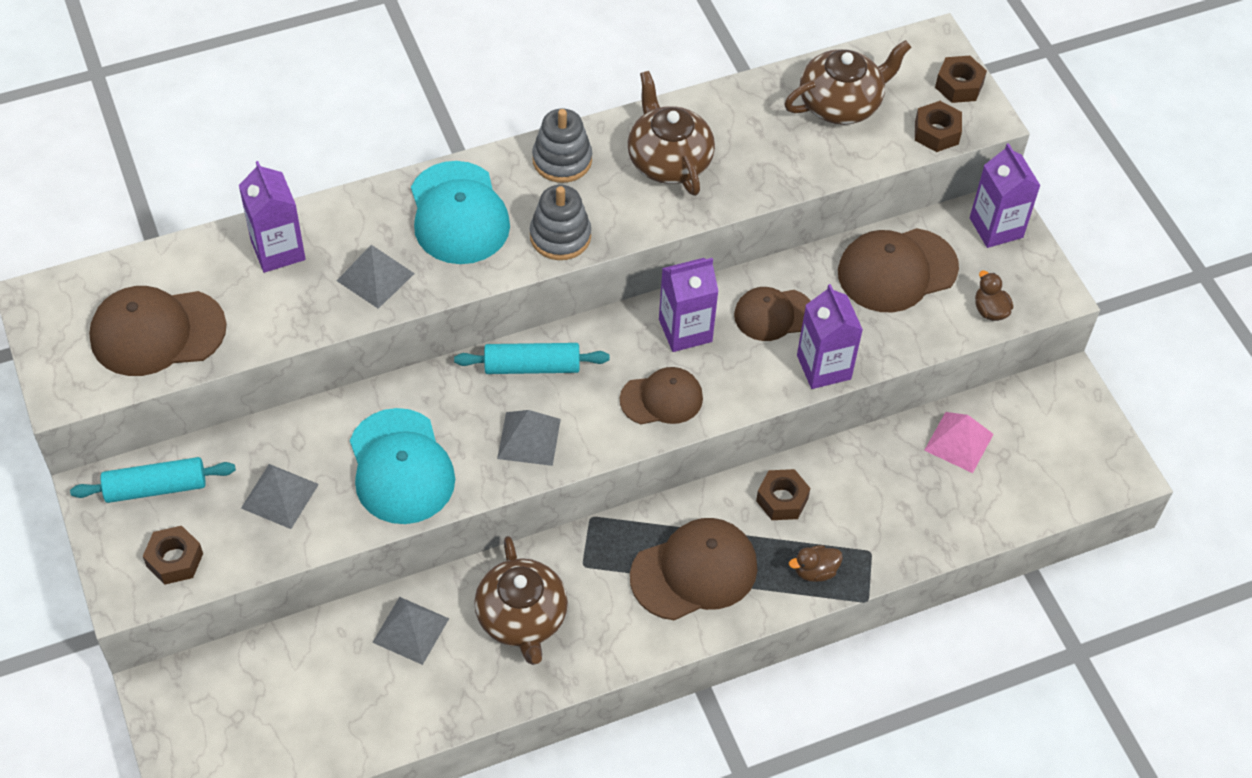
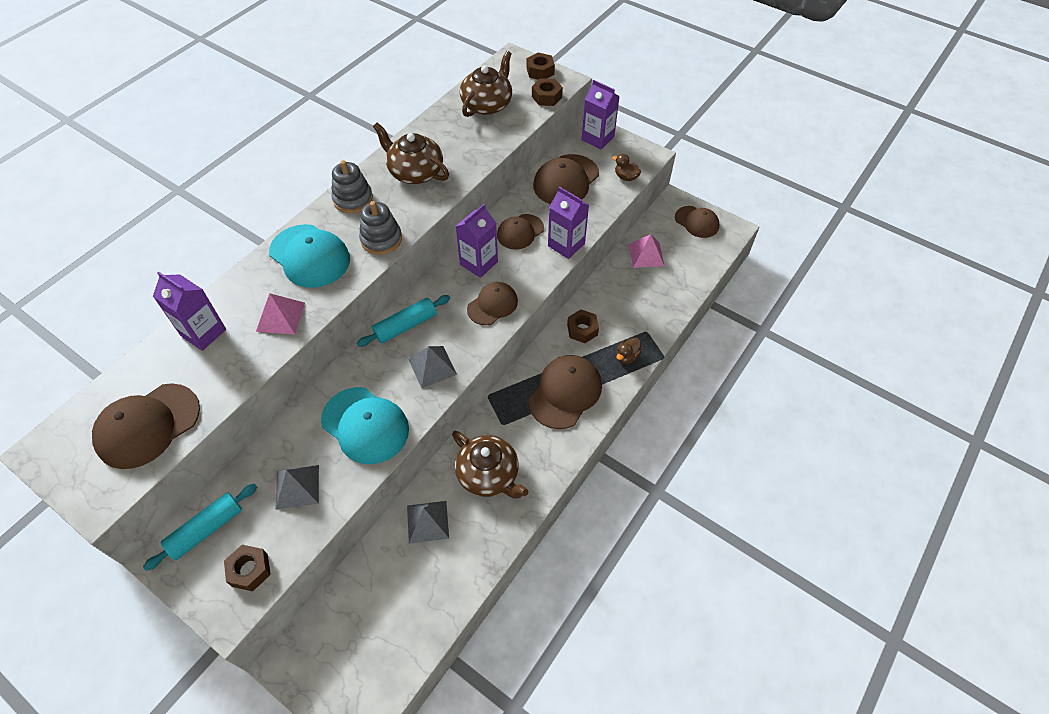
camera: 30 degrees left, 0 degrees up
(375, 277) = (280, 317): grey pyramid -> pink pyramid
(1077, 433) = (696, 222): none -> brown cap

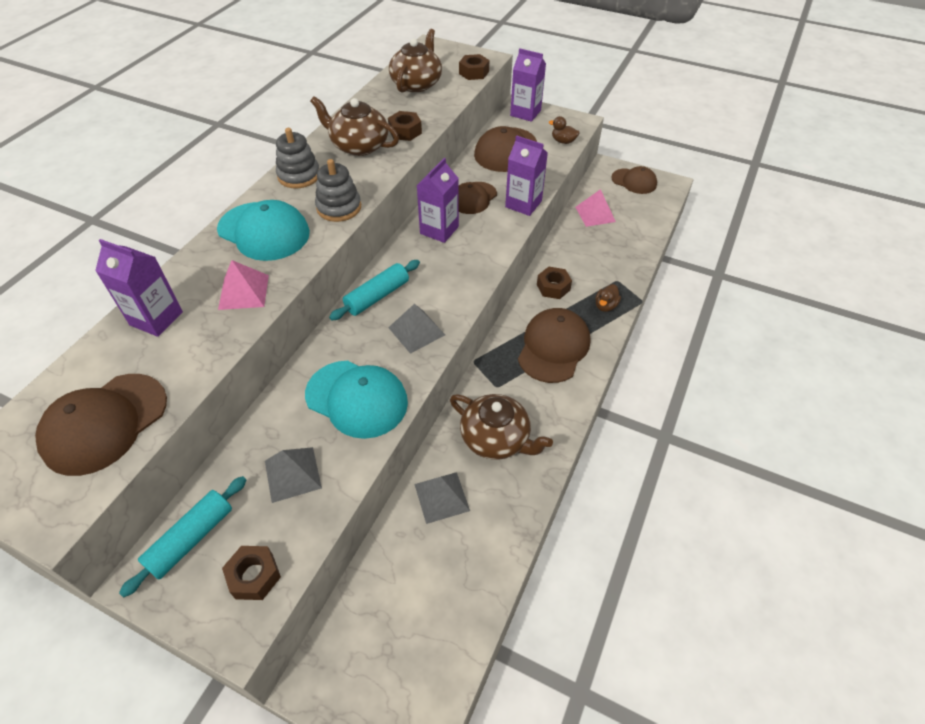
camera: 10 degrees left, 5 degrees down
(492, 305) = (464, 266): brown cap -> none
(540, 71) = (461, 53): brown nut -> brown nut (405, 131)

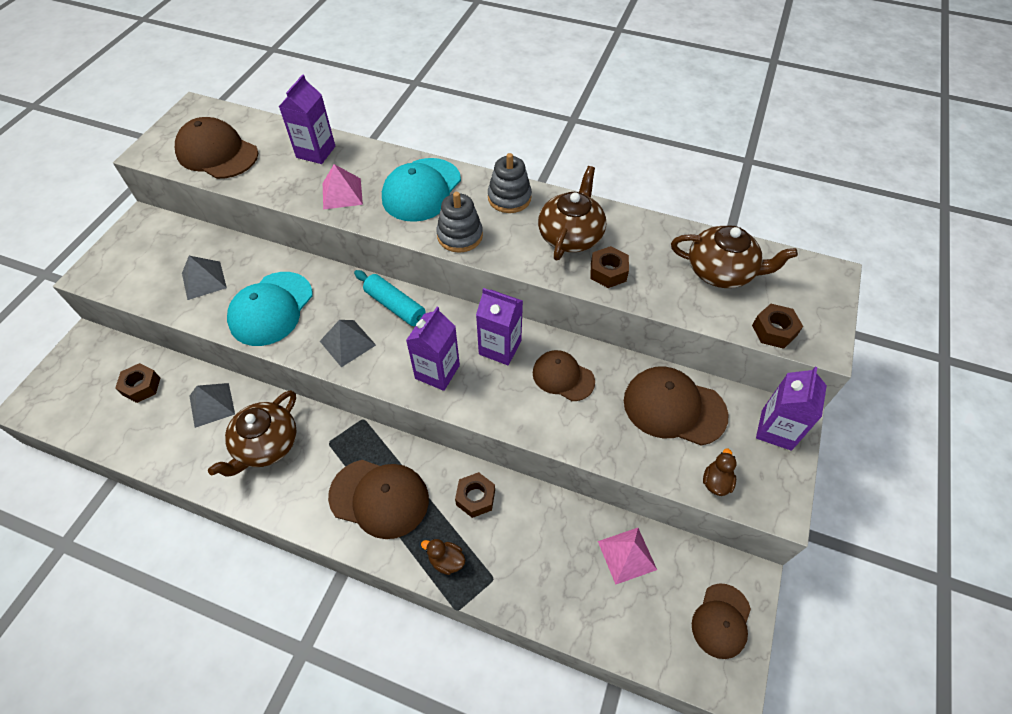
camera: 85 degrees right, 5 degrees up
(191, 538) = (164, 236): turquoise rolling pin -> none
(254, 576) = (126, 275): brown nut -> brown nut (141, 386)
(523, 204) = (559, 432): purple carton -> purple carton (437, 372)

